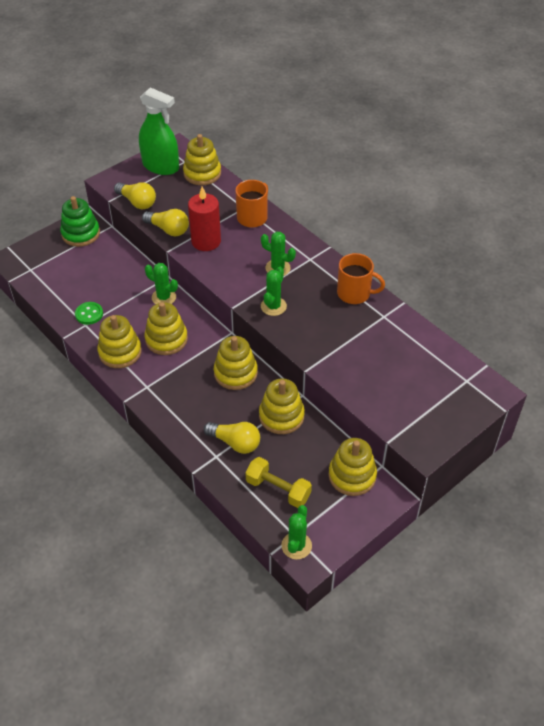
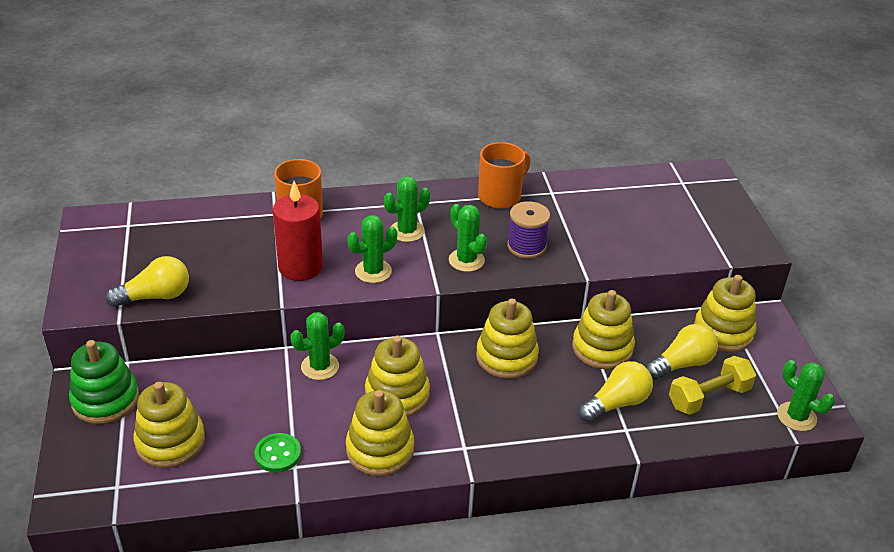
camera: 60 degrees left, 10 degrees down
(161, 166) = (111, 248): green spray bottle -> none
(168, 229) = (242, 290): yellow light bulb -> yellow light bulb (681, 364)
(202, 173) = (171, 220): yellow stacking toy -> yellow stacking toy (170, 442)
(228, 271) = (373, 271): none -> green cactus
(312, 328) = (526, 246): none -> purple spool

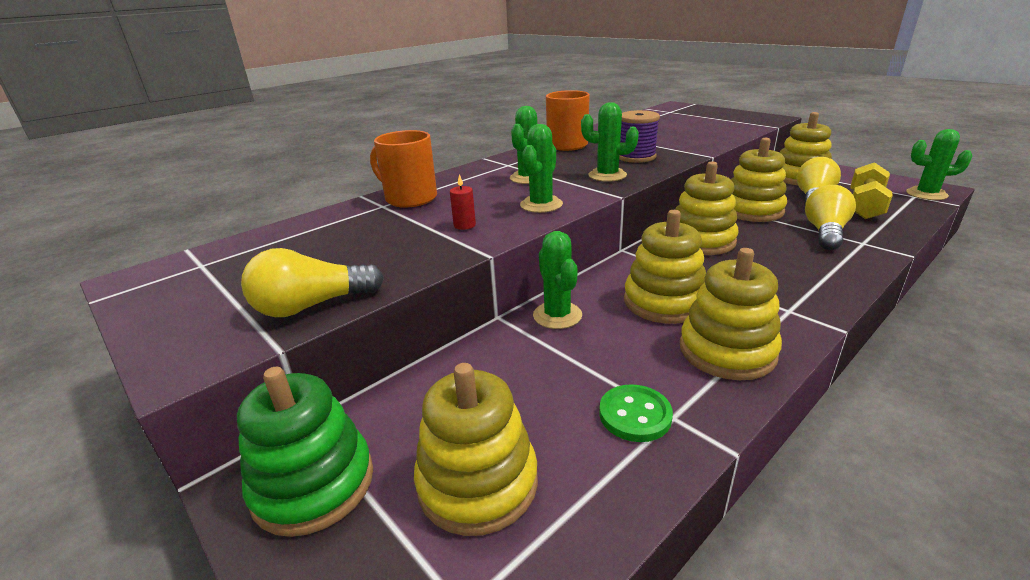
camera: 30 degrees left, 10 degrees down
(155, 296) = (312, 306): yellow light bulb -> yellow light bulb turned 150 degrees counterclockwise
(300, 267) = (464, 225): red candle -> red candle, size x0.40
(320, 367) = (557, 315): green cactus -> green cactus turned 45 degrees counterclockwise

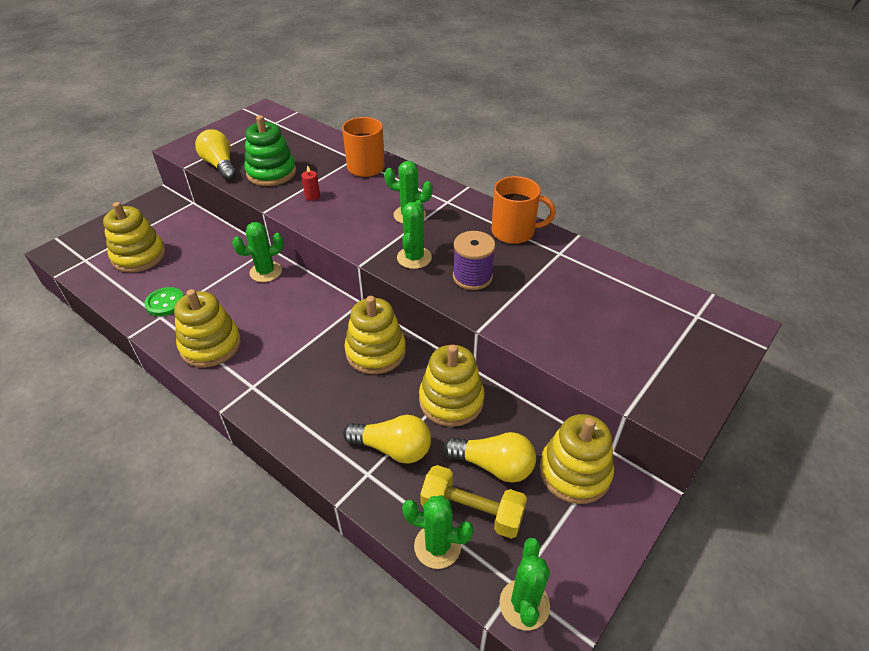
camera: 80 degrees right, 15 degrees up
(313, 484) = (153, 214): green stacking toy -> green stacking toy (271, 173)
(541, 205) = (346, 225): green cactus -> green cactus (437, 546)
(664, 302) = (274, 321): yellow stacking toy -> none

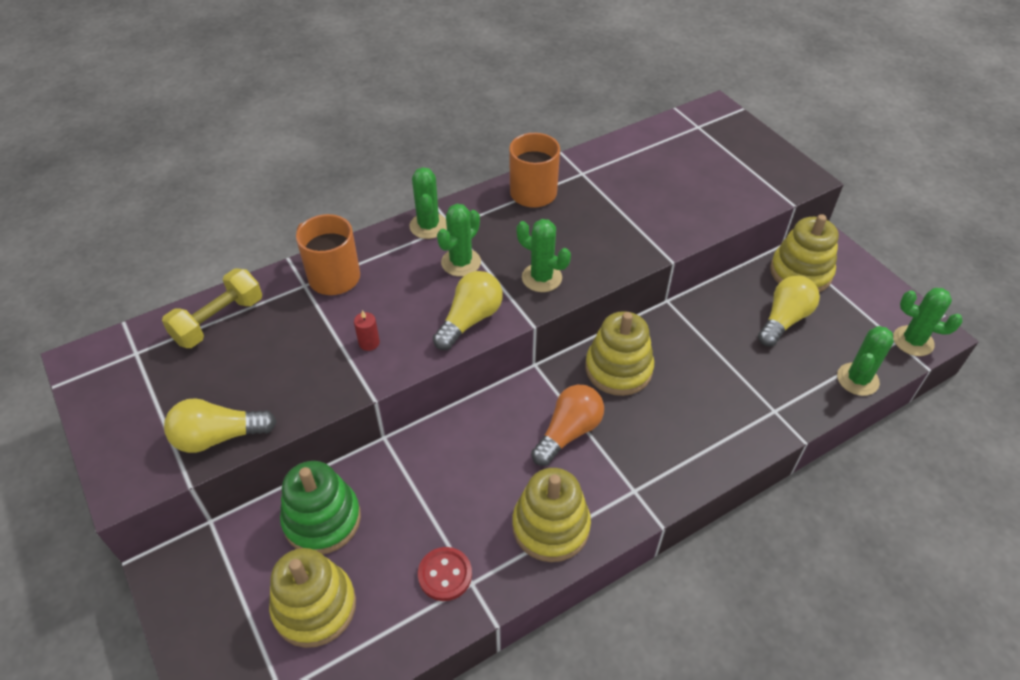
camera: 70 degrees left, 5 degrees up
(165, 303) = (445, 575): green button -> red button
(266, 272) = (434, 448): green cactus -> green cactus (428, 226)
(271, 173) = (281, 377): green stacking toy -> green stacking toy (322, 519)
(299, 336) = (568, 432): none -> orange light bulb
(393, 448) = (750, 385): yellow light bulb -> yellow light bulb (470, 320)
(451, 400) = (703, 327): yellow stacking toy -> none
(472, 277) = (592, 242): purple spool -> none
(472, 511) = (827, 347): yellow dumbbell -> yellow dumbbell (219, 320)

